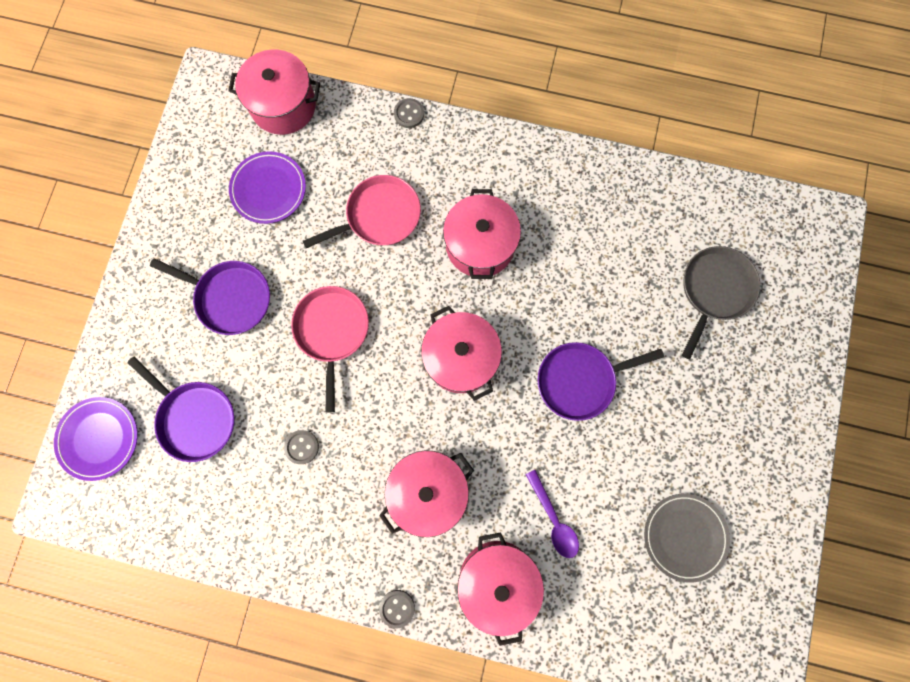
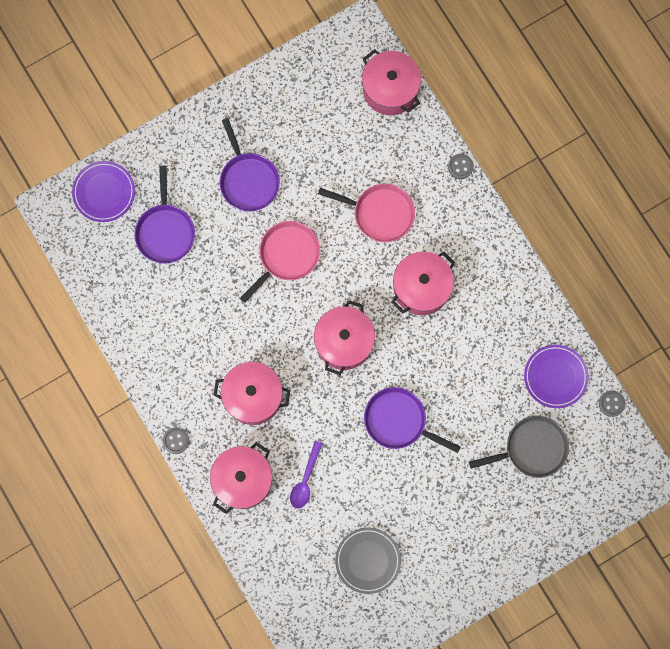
camera: 45 degrees right, 0 degrees up
(269, 189) = (331, 135): purple plate -> purple plate (555, 377)
(302, 447) = (207, 305): grey button -> grey button (611, 403)

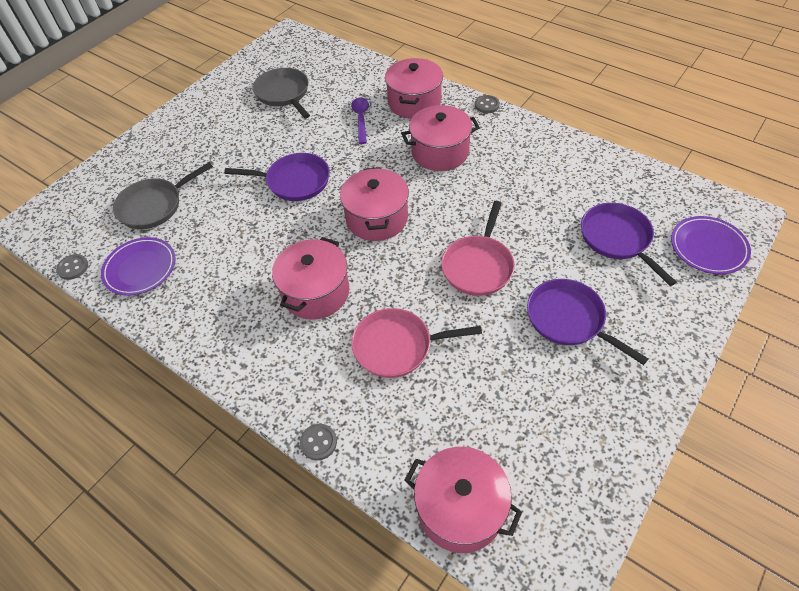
camera: 160 degrees right, 25 degrees down
(368, 560) = (283, 94): grey plate -> grey pan

